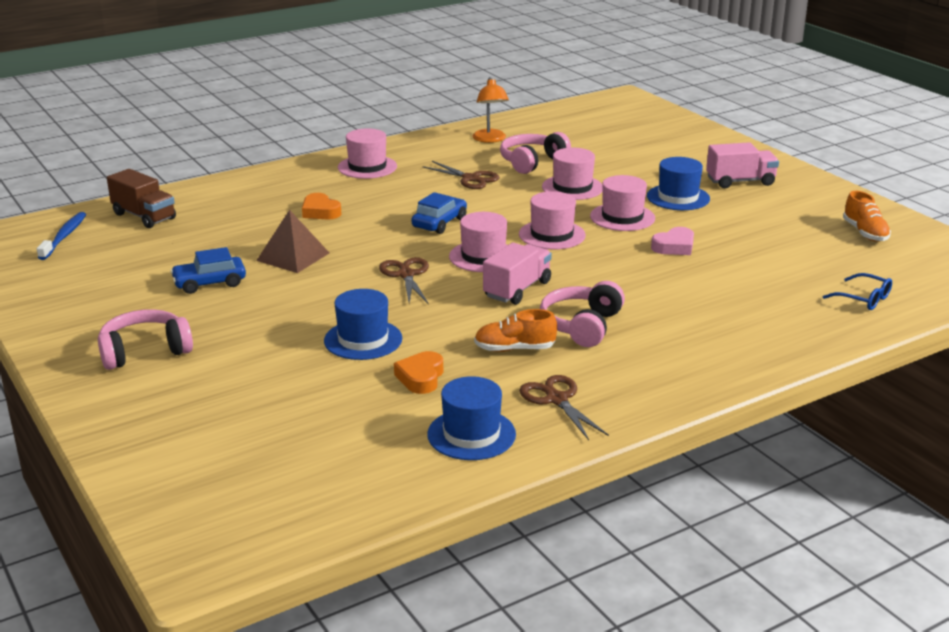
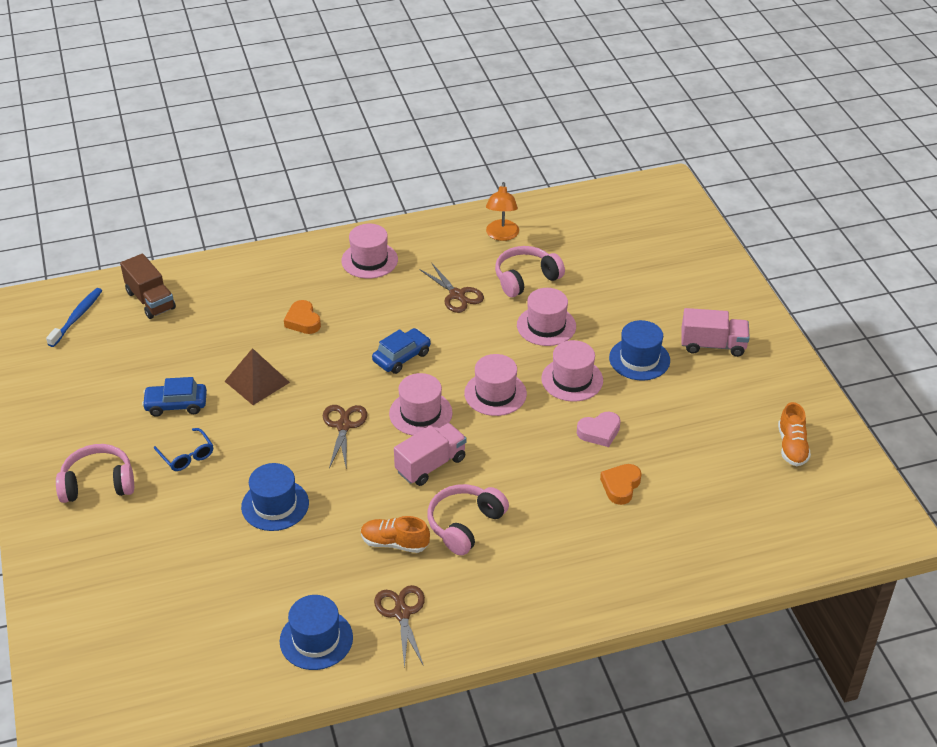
camera: 15 degrees right, 15 degrees up
(421, 377) = (303, 562): orange heart -> orange heart (620, 486)
(864, 299) = (736, 541): blue glasses -> blue glasses (187, 456)

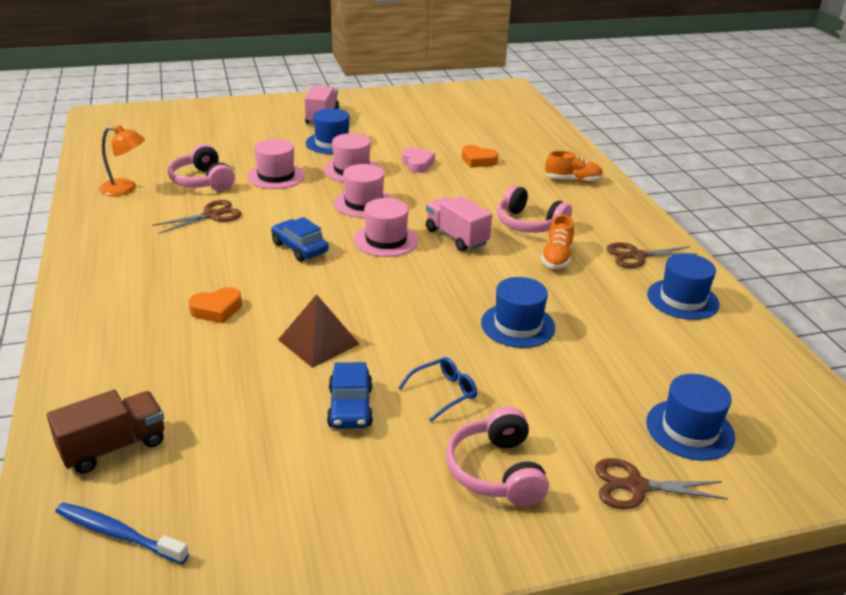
camera: 90 degrees left, 10 degrees down
(124, 606) = (690, 429): none -> blue hat
(343, 426) = (400, 283): brown scissors -> brown scissors (636, 486)
(369, 260) = (123, 264): pink hat -> none
(792, 446) = (435, 104): orange shoe -> orange shoe (573, 180)

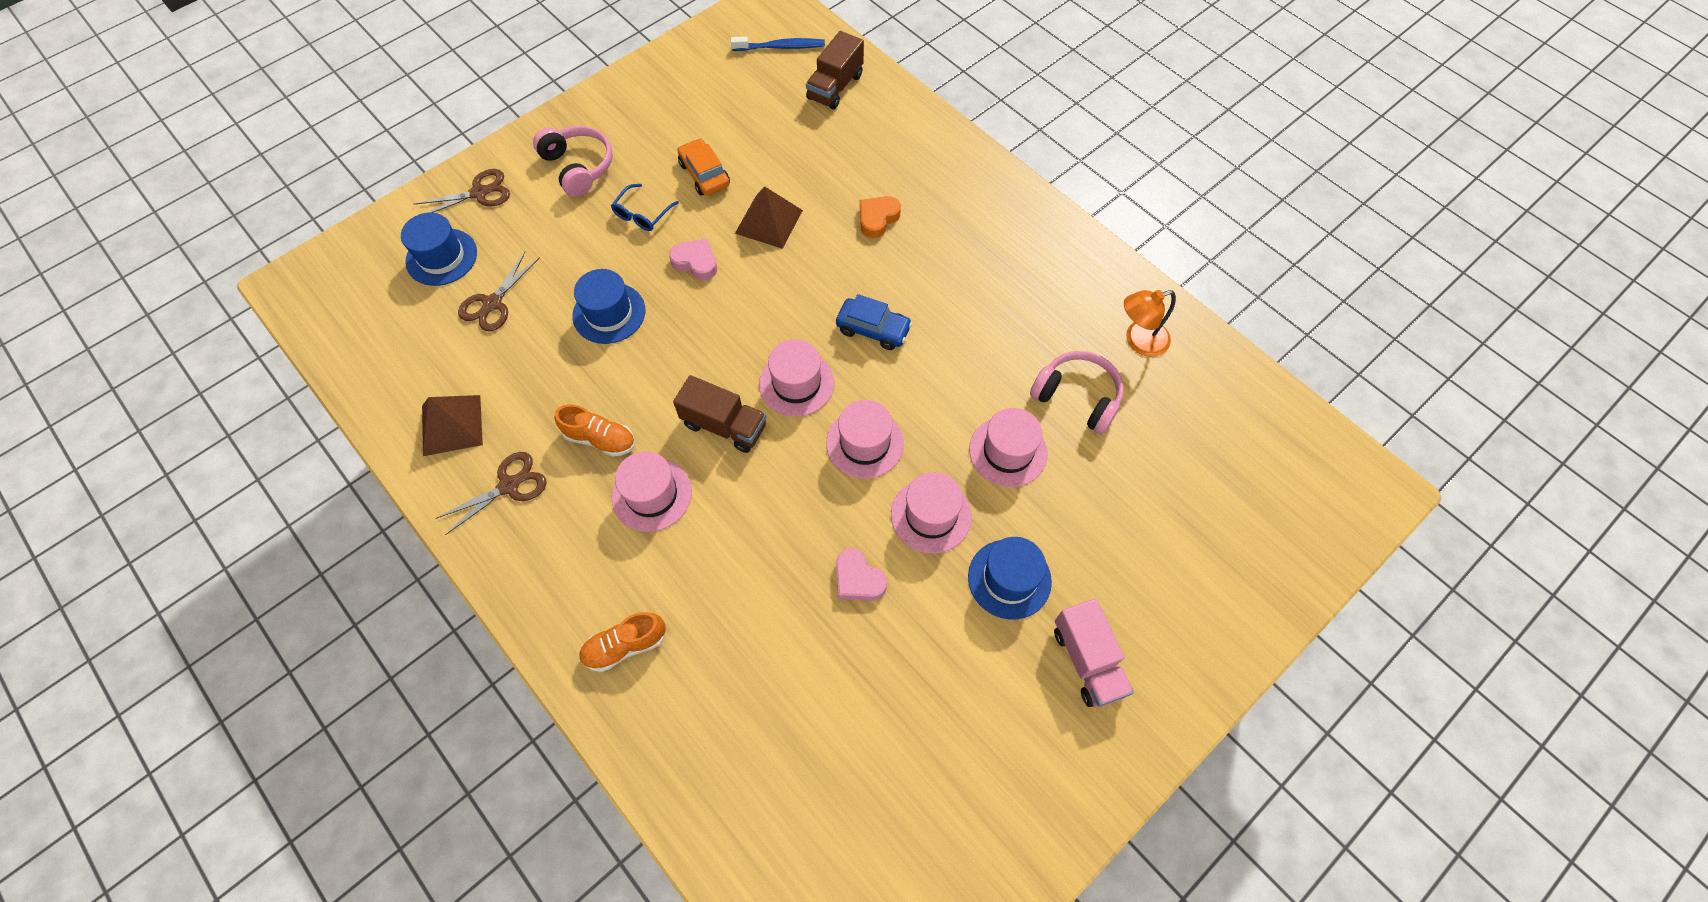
camera: 155 degrees right, 30 degrees up
(211, 215) = (1004, 339): brown scissors -> brown scissors (493, 303)
(350, 407) = (704, 174): blue car -> orange car
(413, 334) = (696, 262): none -> pink heart
(456, 237) = (724, 425): pink truck -> brown truck
(478, 160) = (780, 636): orange heart -> none
(529, 224) = (652, 494): pink headphones -> pink hat
(556, 257) = (600, 439): orange shoe -> orange shoe turned 120 degrees clockwise
(682, 299) = (451, 425): blue hat -> brown pyramid

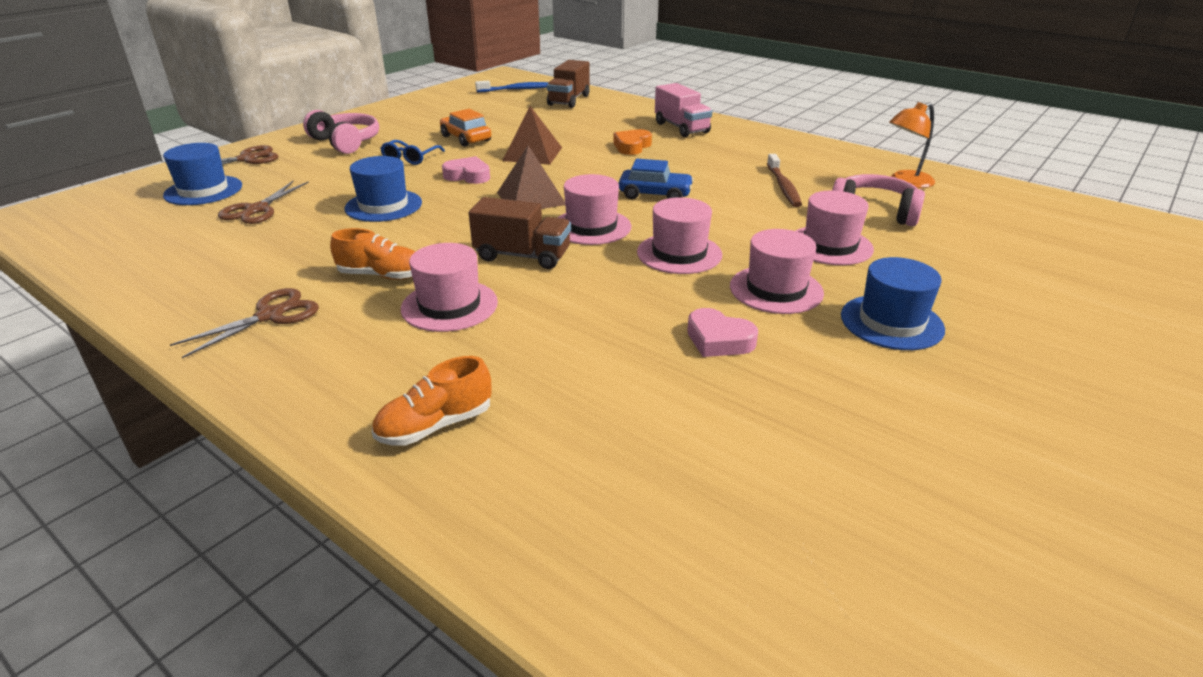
camera: 10 degrees left, 30 degrees down
(451, 425) = (201, 282): brown pyramid -> brown pyramid (531, 198)
(1007, 332) = (783, 187): none -> brown toothbrush
(1087, 661) = (1028, 371): pink truck -> pink truck (681, 128)

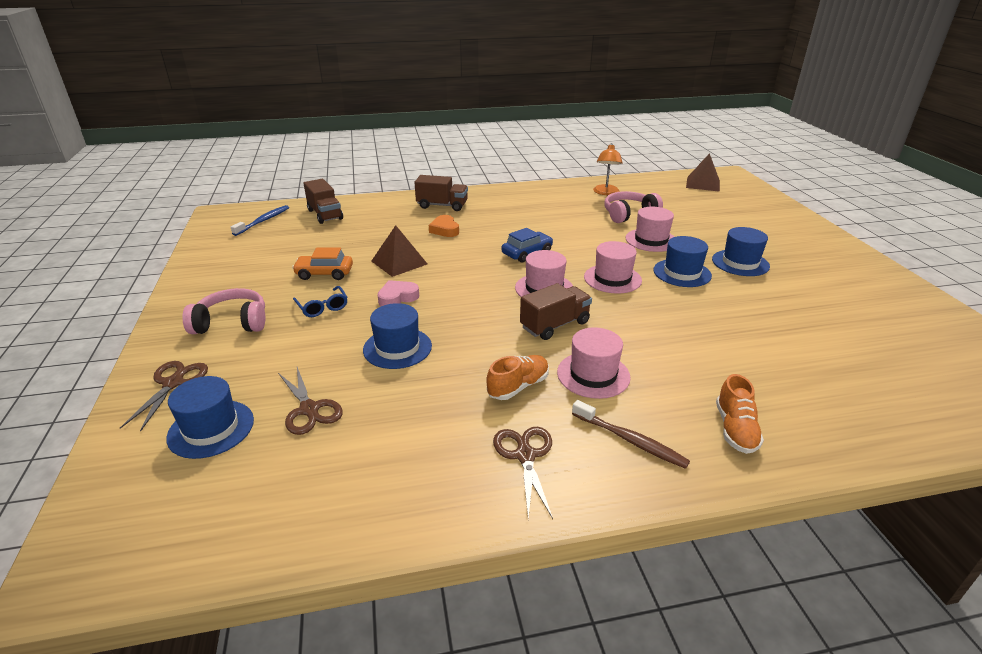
camera: 50 degrees left, 0 degrees up
(531, 198) = (472, 290): brown pyramid -> brown pyramid (703, 184)
(681, 128) = (442, 205): pink truck -> brown truck
(718, 340) = (718, 309): pink heart -> none
(776, 289) = (682, 273): pink hat -> blue hat
(783, 187) = (569, 219): brown toothbrush -> brown toothbrush (630, 440)

